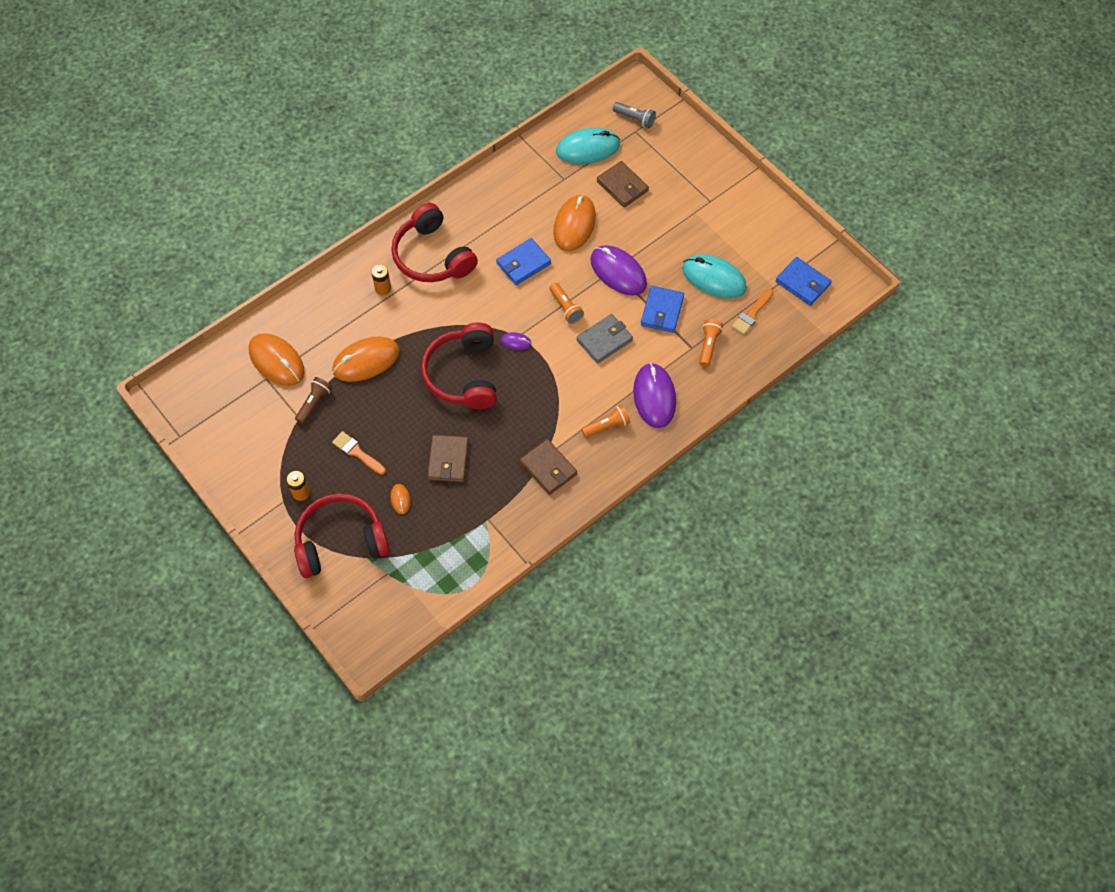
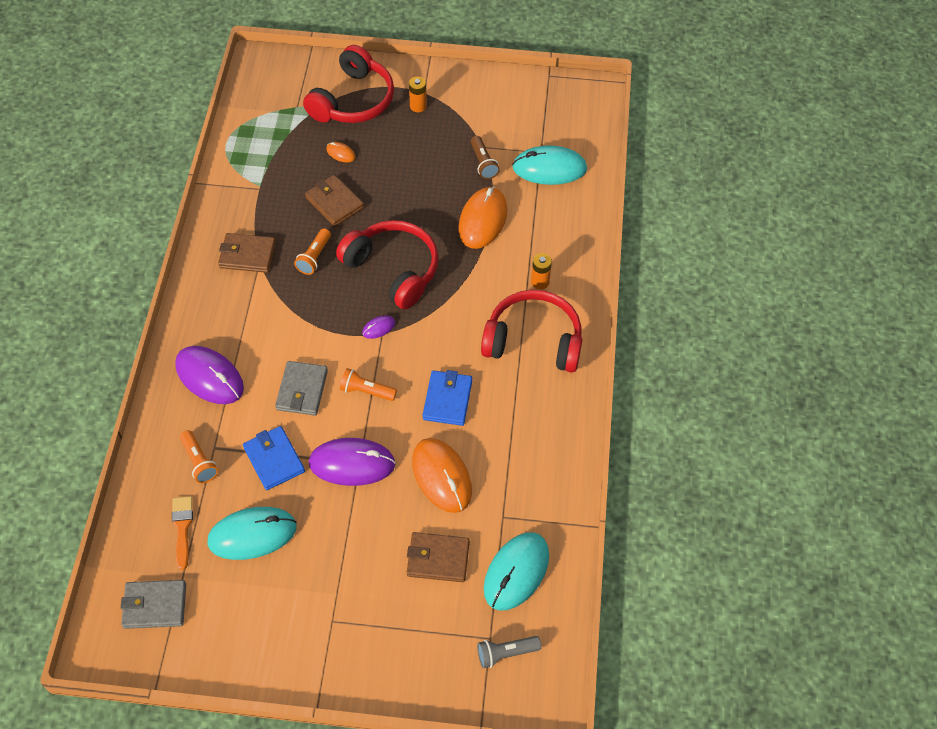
camera: 135 degrees right, 5 degrees down
(276, 361) = (549, 168): orange mouse -> turquoise mouse
(357, 452) = (410, 157): orange brush -> none
(607, 426) = (229, 322): orange flashlight -> orange flashlight (314, 257)
(802, 283) = (155, 605): blue wallet -> grey wallet

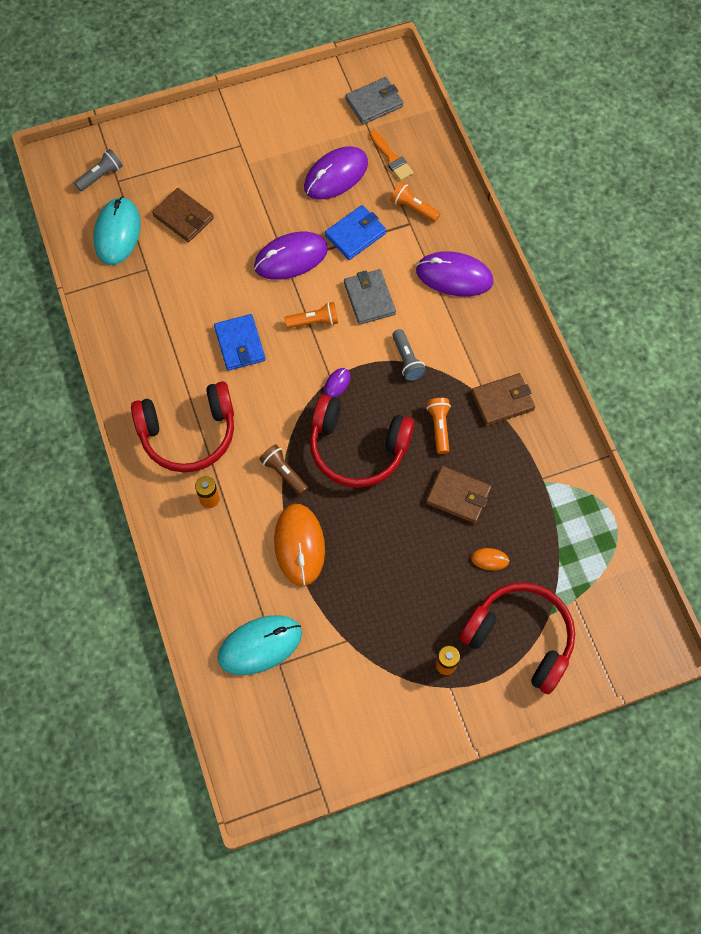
camera: 155 degrees right, 10 degrees up
(252, 534) = (336, 175): turquoise mouse -> purple mouse
(274, 459) = (355, 234): blue wallet -> blue wallet turned 75 degrees counterclockwise
(304, 321) = (407, 360): none -> grey flashlight
(353, 100) = (520, 637): red headphones -> red headphones turned 120 degrees clockwise
(438, 559) = (183, 217): brown wallet -> brown wallet turned 60 degrees clockwise
(441, 476) = (212, 278): orange mouse -> none
(483, 163) = (334, 618): brown flashlight -> brown flashlight (284, 473)

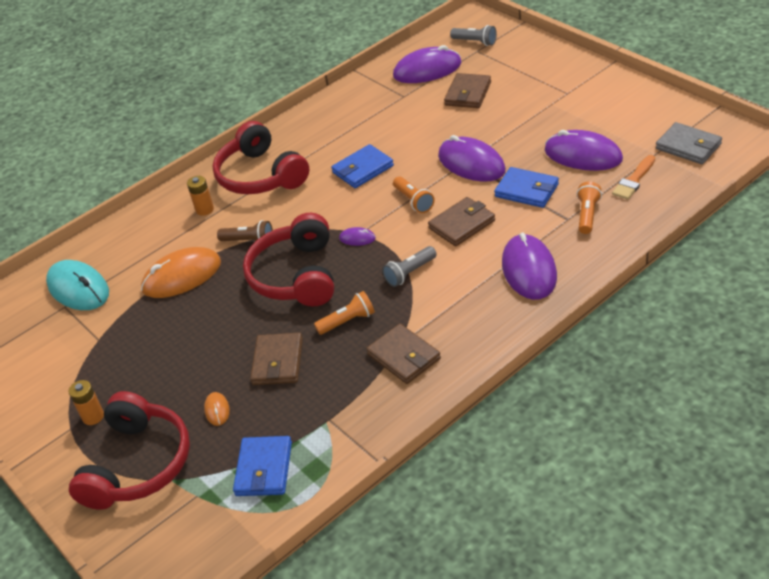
camera: 75 degrees right, 25 degrees down
(117, 233) = (427, 70): turquoise mouse -> purple mouse
(284, 473) = (249, 241): brown flashlight -> brown flashlight turned 75 degrees clockwise
(369, 298) = (462, 224): grey wallet -> brown wallet
(571, 541) = (264, 469): none -> blue wallet

